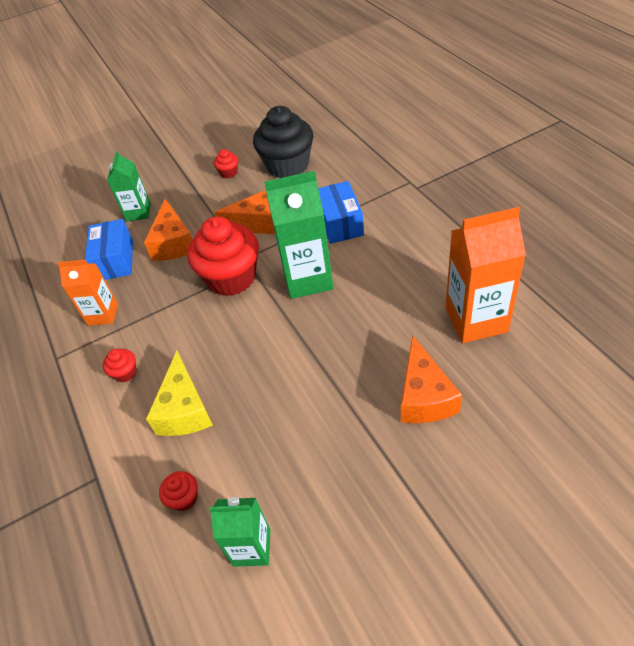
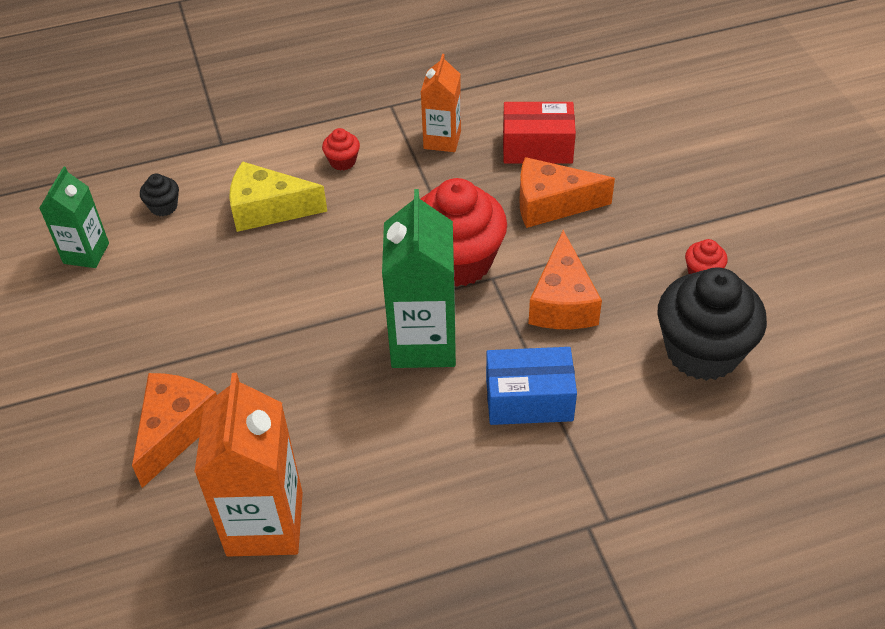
camera: 95 degrees right, 0 degrees up
(115, 260) = (537, 147): blue box -> red box
(138, 212) = (632, 168): green carton -> none
(184, 498) = (163, 207): red cupcake -> black cupcake
(424, 396) = (175, 430): orange cheese -> orange cheese turned 105 degrees clockwise

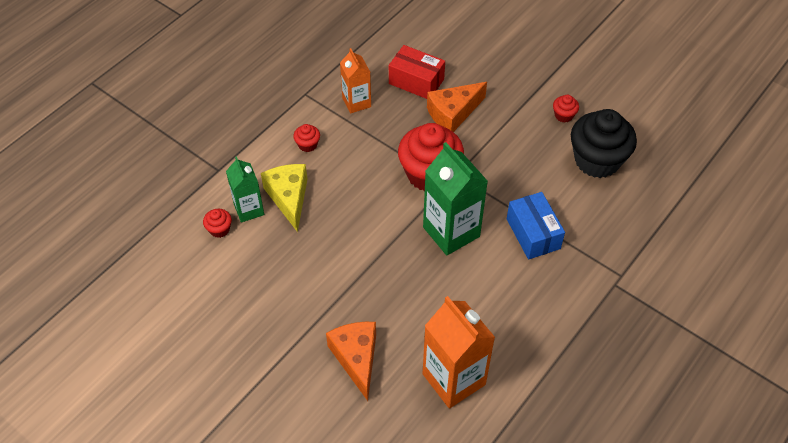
camera: 35 degrees left, 5 degrees up
(86, 253) = (197, 285): green carton -> green carton (249, 209)
(163, 207) = (219, 229): black cupcake -> red cupcake
(268, 209) = (289, 198): yellow cheese -> yellow cheese turned 105 degrees clockwise
(529, 400) = (533, 233): blue box -> blue box turned 75 degrees counterclockwise
(537, 147) = (416, 81): red box -> red box turned 60 degrees clockwise
(562, 302) = (505, 169): orange cheese -> none

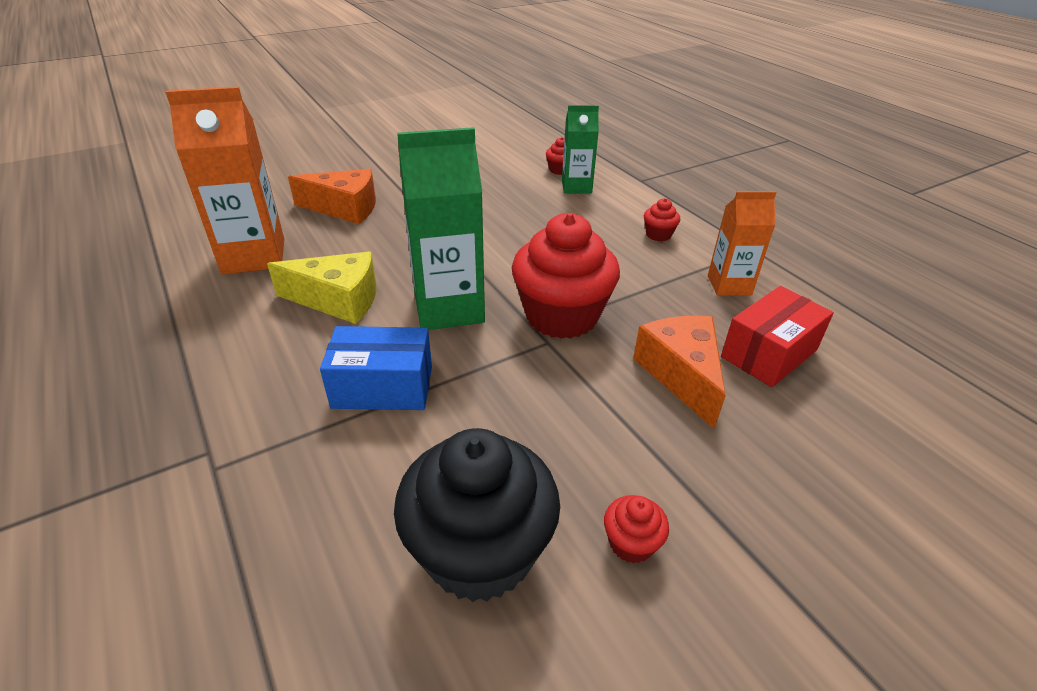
camera: 110 degrees right, 15 degrees down
(289, 198) = (579, 210): yellow cheese -> yellow cheese (338, 300)

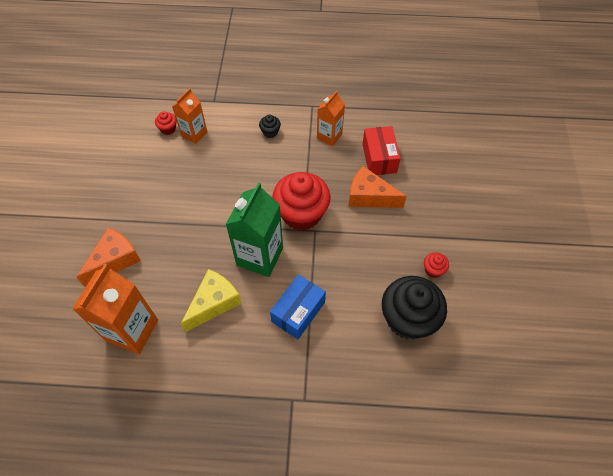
camera: 55 degrees left, 20 degrees up
(576, 187) = (194, 134): green carton -> orange carton
(658, 235) = (270, 132): red cupcake -> black cupcake

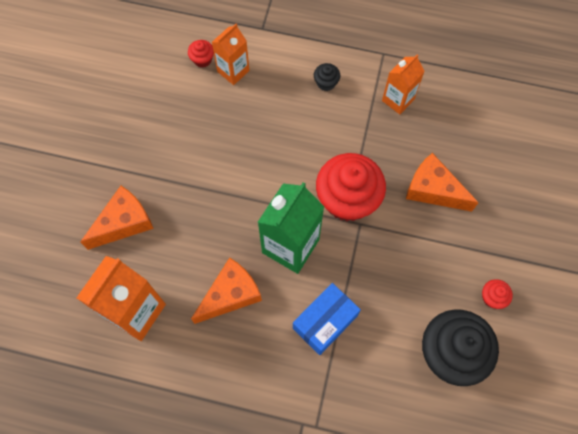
camera: 10 degrees right, 10 degrees up
(214, 303) = (230, 295): yellow cheese -> orange cheese
(379, 158) = (454, 140): red box -> none

